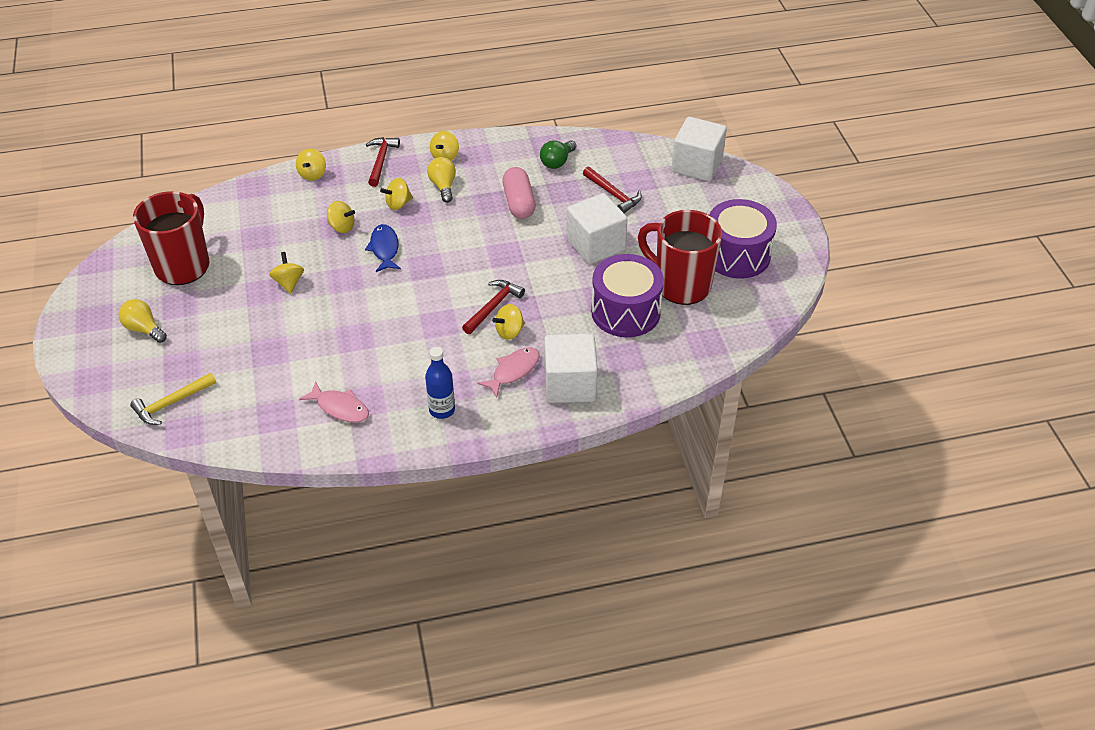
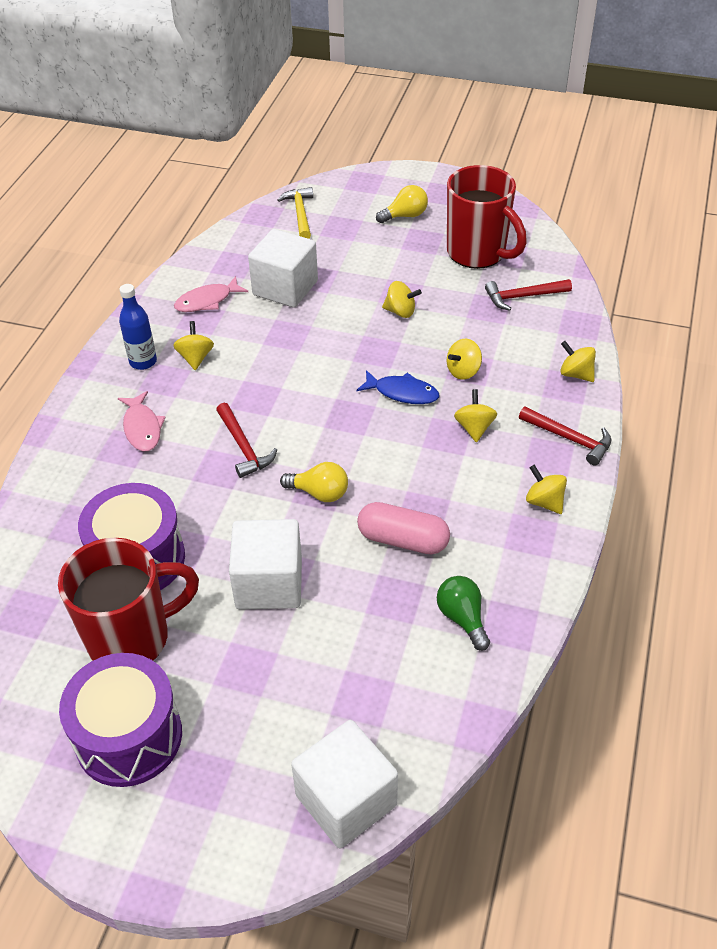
camera: 120 degrees right, 0 degrees up
(443, 186) = (483, 479): yellow light bulb -> yellow light bulb (319, 493)
(509, 331) = (197, 446): yellow spinning top -> yellow spinning top (195, 358)
(570, 384) = (85, 463): white cube -> white cube (285, 288)
(613, 194) = (351, 651): red hammer -> red hammer (523, 297)

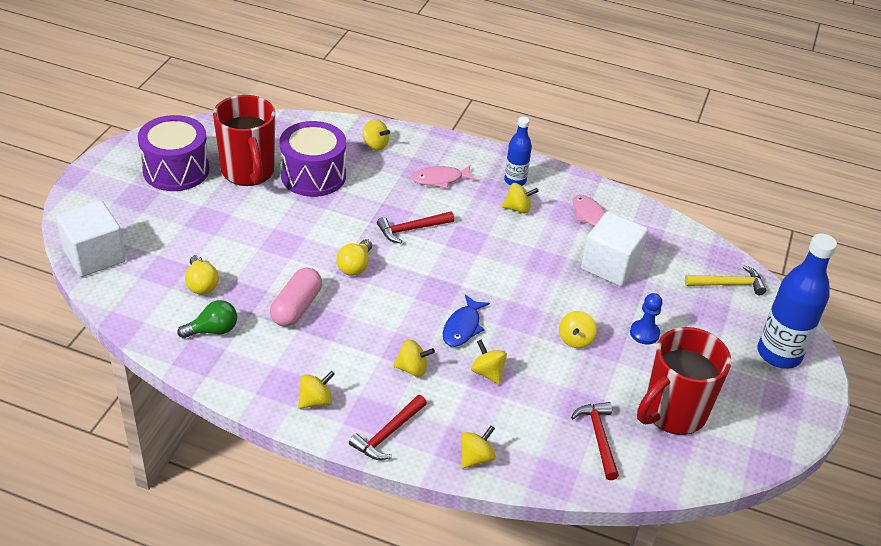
camera: 90 degrees right, 5 degrees down
(66, 499) = (375, 145): none -> yellow spinning top
(269, 583) = (275, 234): white cube -> none
(380, 267) = (644, 333): none -> blue pawn
(388, 191) = (779, 354): none -> blue bottle
(405, 216) = (734, 362): yellow light bulb -> yellow light bulb (201, 284)

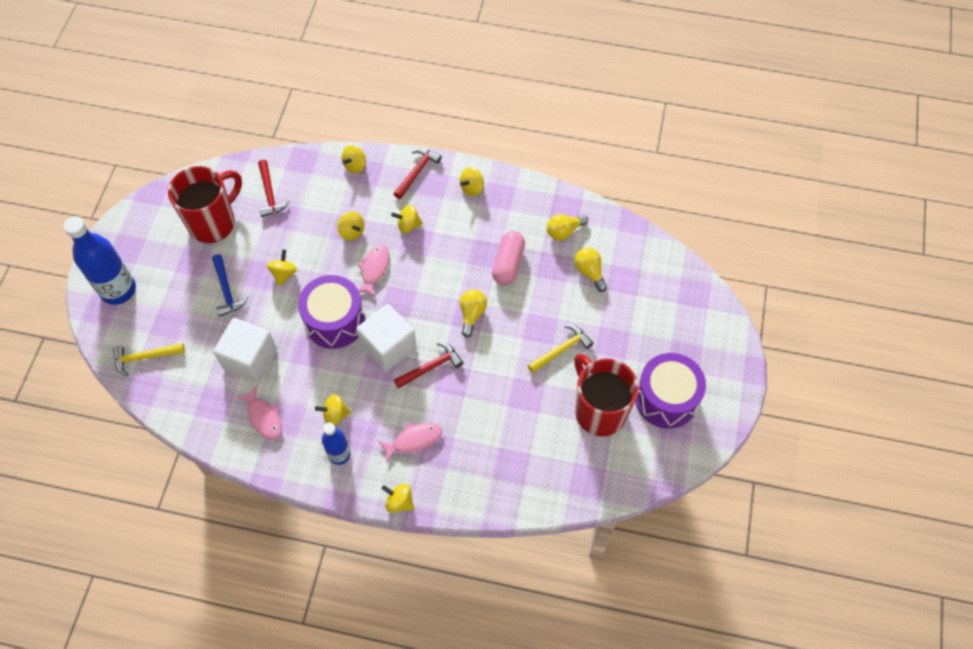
camera: 175 degrees right, 20 degrees up
(94, 256) = (685, 284): white cube -> white cube (388, 346)
(213, 330) = (564, 231): green light bulb -> yellow light bulb
(266, 222) = (561, 350): none -> yellow hammer
(313, 175) = (537, 419): purple drum -> purple drum (335, 321)
(375, 145) = (487, 479): yellow spinning top -> yellow spinning top (399, 502)
(462, 327) = (374, 269): blue fish -> pink fish
(644, 333) = (227, 290): blue pawn -> blue hammer

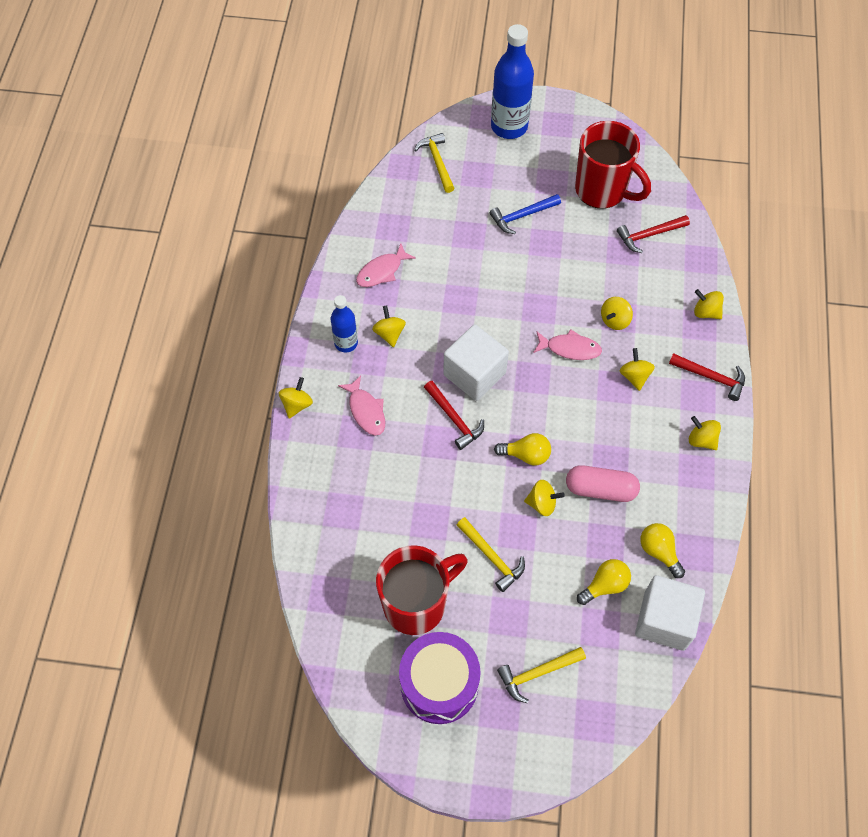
camera: 85 degrees right, 0 degrees up
(250, 359) = (445, 249): white cube -> white cube (664, 620)
(284, 274) = (550, 263): yellow spinning top -> yellow spinning top (542, 503)
(335, 321) = (499, 318): purple drum -> none
(658, 327) = (537, 673): none -> yellow hammer

